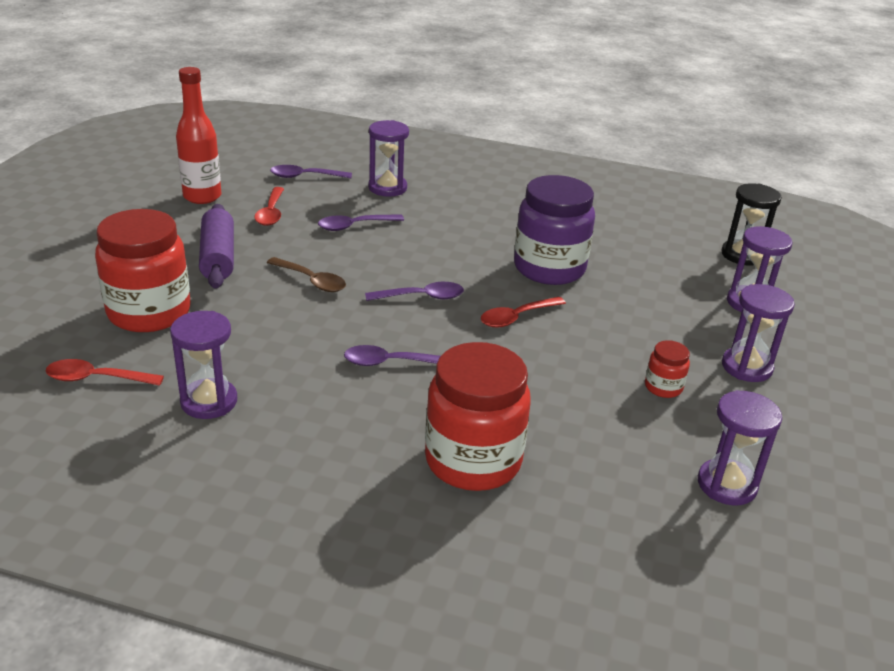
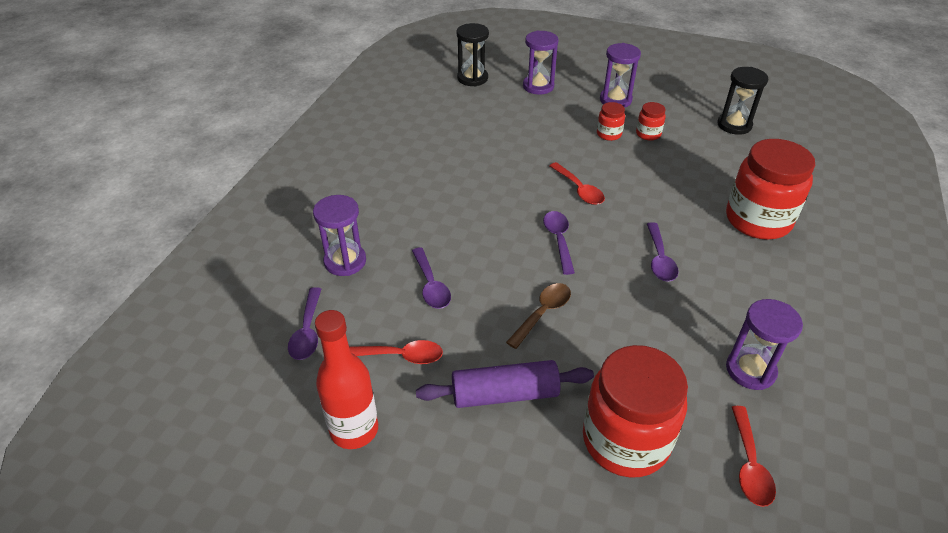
camera: 85 degrees left, 10 degrees up
(549, 268) = (502, 167): purple jar -> none
(649, 352) = (609, 134): none -> red jar
(727, 485) = (734, 125): purple hourglass -> black hourglass

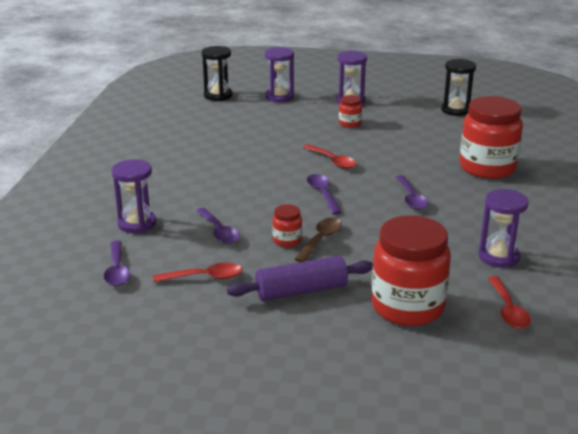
camera: 10 degrees left, 15 degrees down
(354, 430) = (178, 325): red bottle -> none
(648, 134) = (384, 121): red jar -> red jar (287, 240)

